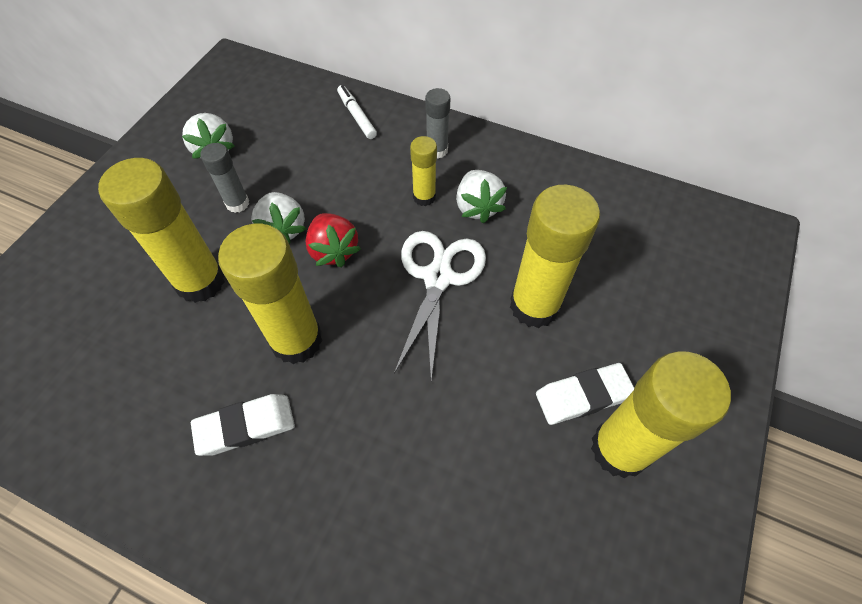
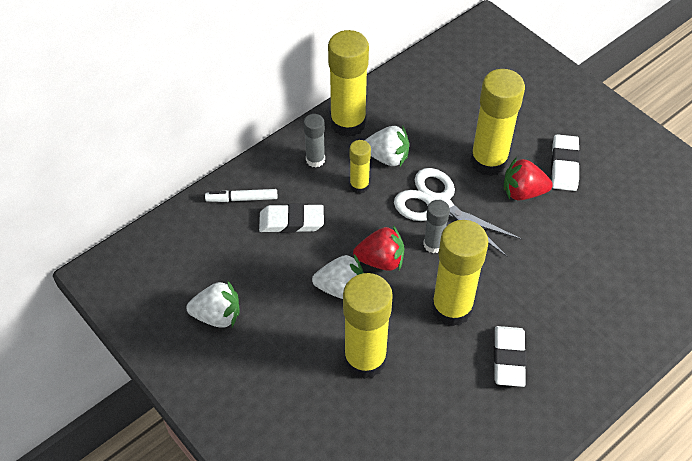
camera: 65 degrees left, 5 degrees down
(237, 203) = (294, 313): grey glue stick -> grey glue stick (433, 244)
(348, 161) = (291, 221): none -> white eraser
(508, 360) = (523, 192): none -> red strawberry
(619, 449) = (604, 164): yellow glue stick -> yellow glue stick (348, 123)

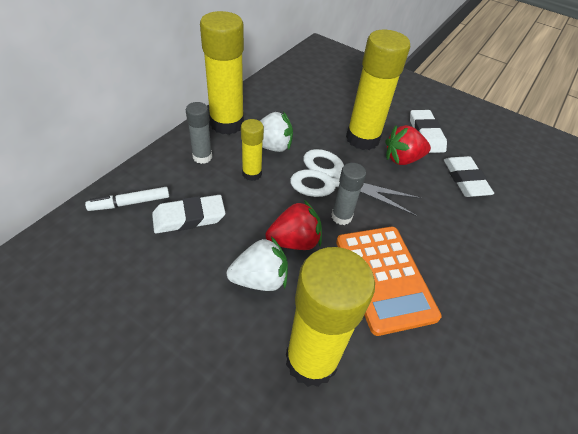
camera: 20 degrees left, 5 degrees down
(217, 315) = (114, 343): white strawberry -> none
(451, 308) = (384, 278): yellow glue stick -> orange calculator
(508, 358) = (464, 321): white eraser -> white eraser (465, 180)

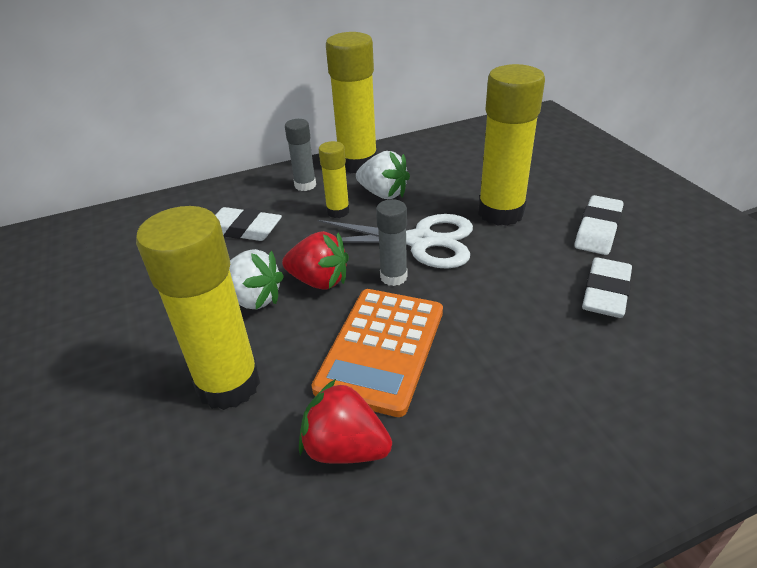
camera: 40 degrees right, 10 degrees down
(130, 203) = (208, 204): white marker -> none
(333, 180) = (420, 241): white scissors -> white scissors turned 135 degrees clockwise
(402, 159) = (533, 246): red strawberry -> red strawberry (345, 448)

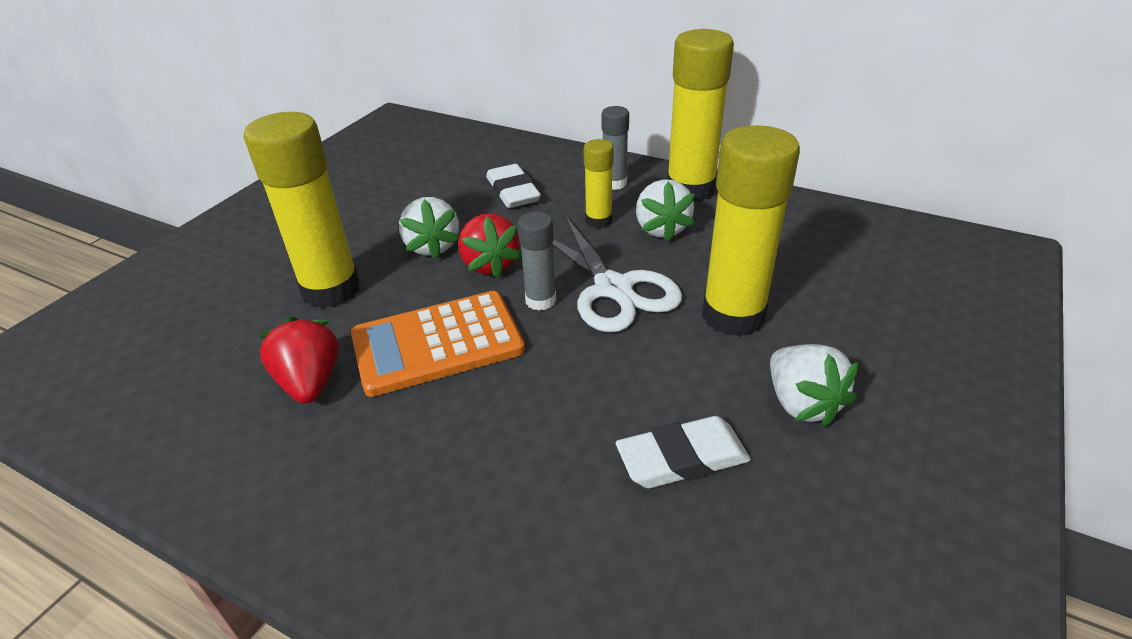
camera: 50 degrees right, 0 degrees up
(598, 229) = (802, 403): white eraser -> white strawberry

